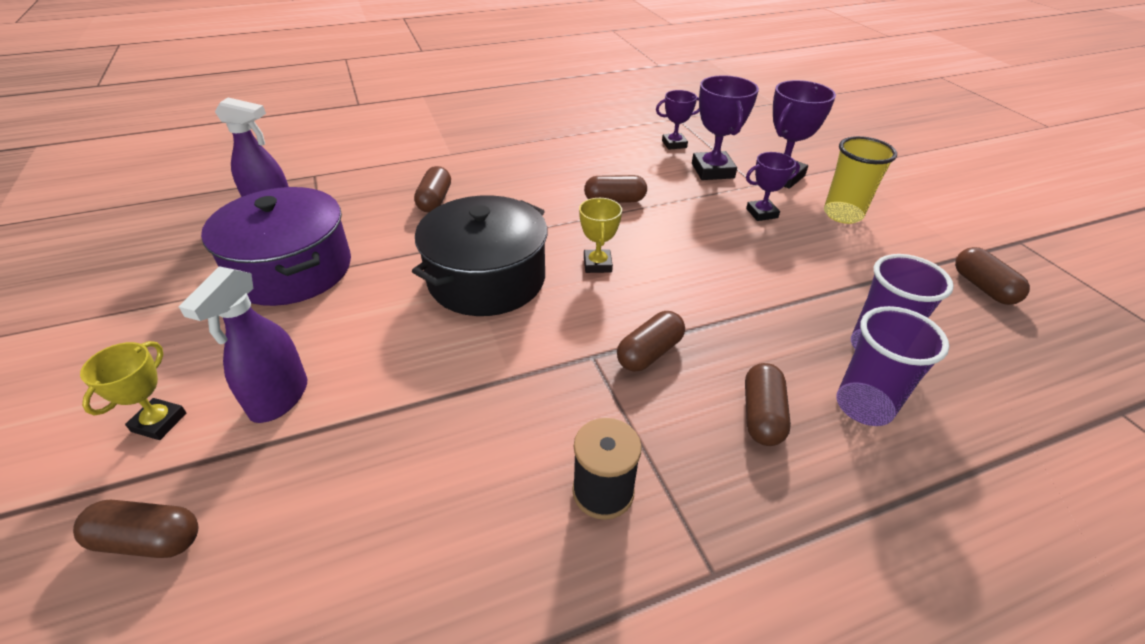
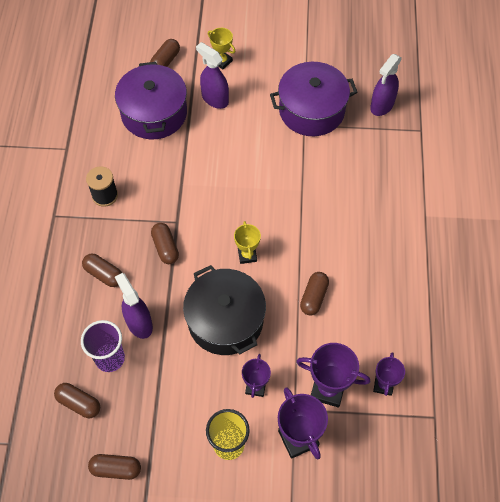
camera: 115 degrees right, 20 degrees up
(339, 493) = (154, 113): none -> purple pot
(435, 200) = (359, 190): brown capsule -> brown capsule (79, 403)
(486, 279) = (260, 195): black pot -> black pot (225, 320)
(597, 264) = (247, 255): yellow trophy -> yellow trophy turned 60 degrees clockwise
(794, 336) = (139, 323): none -> purple spray bottle
(864, 406) = (83, 322): purple cup -> none

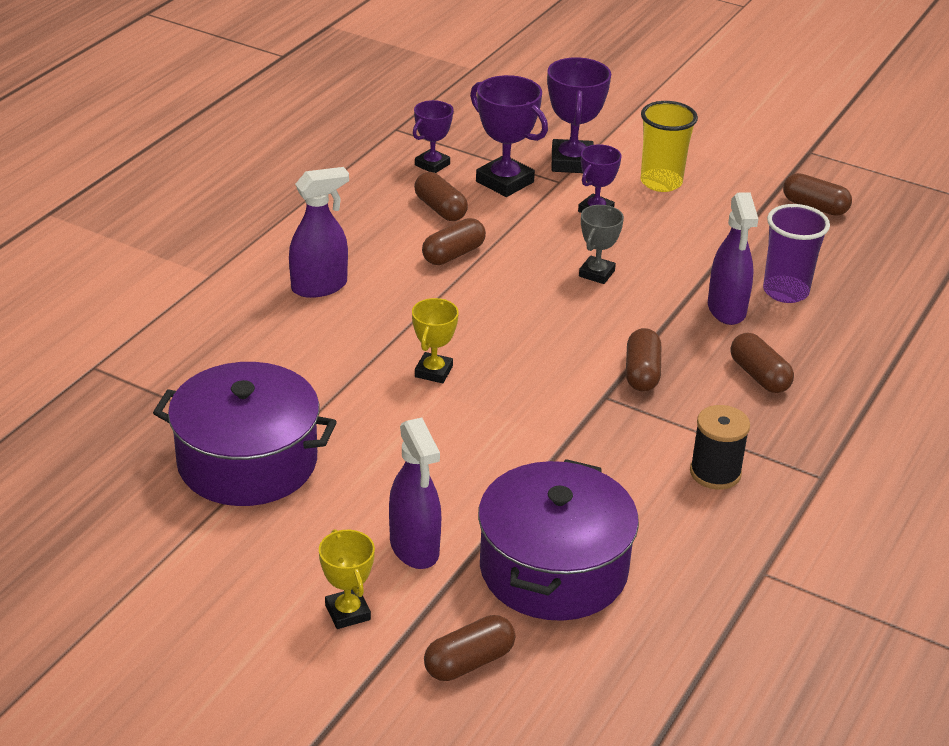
camera: 155 degrees left, 25 degrees down
(79, 403) = (846, 268): brown capsule -> brown capsule (440, 209)
(225, 320) = (596, 273): black pot -> grey trophy
(247, 255) = (516, 323): yellow trophy -> yellow trophy (433, 371)
(382, 105) = (117, 422): purple spray bottle -> purple spray bottle (319, 286)

